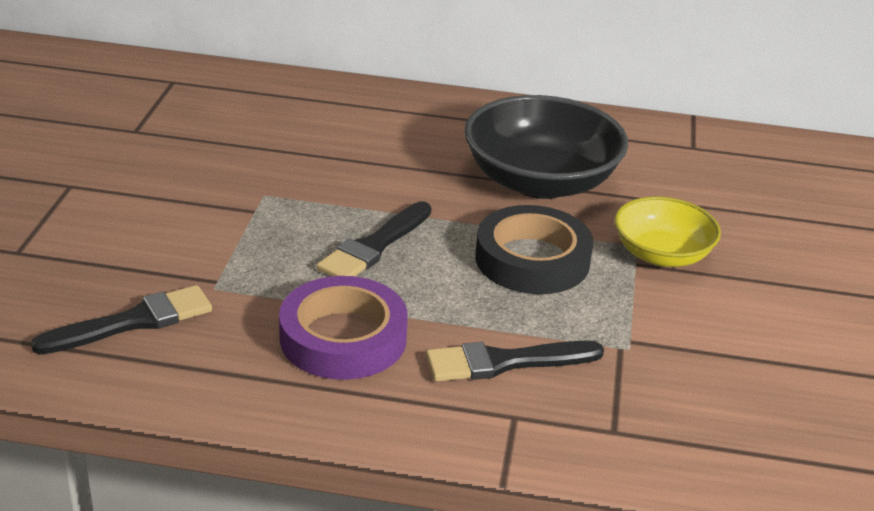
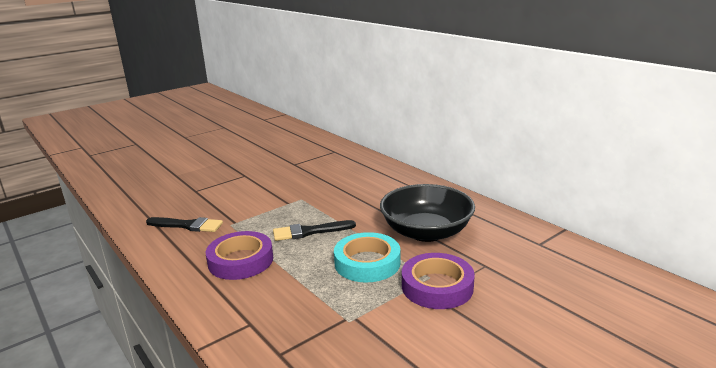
camera: 45 degrees right, 10 degrees down
(505, 362) = (284, 299): black brush -> none
(532, 259) = (367, 263): black tape -> turquoise tape
(661, 254) = (437, 286): yellow bowl -> purple tape

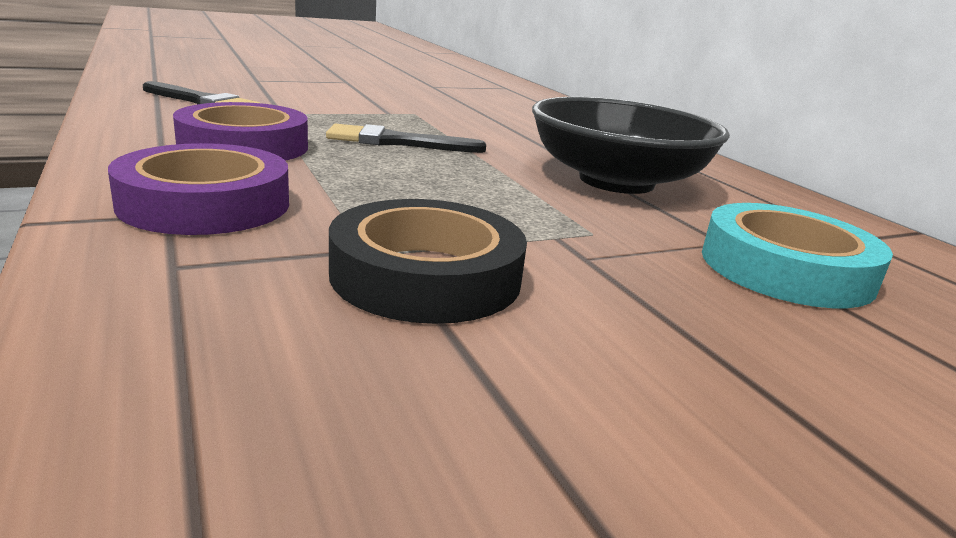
camera: 10 degrees right, 0 degrees up
(367, 263) = (474, 191): turquoise tape -> turquoise tape (785, 268)
(377, 327) = (426, 275): none -> black tape
(437, 286) = (601, 247): purple tape -> purple tape (205, 203)

